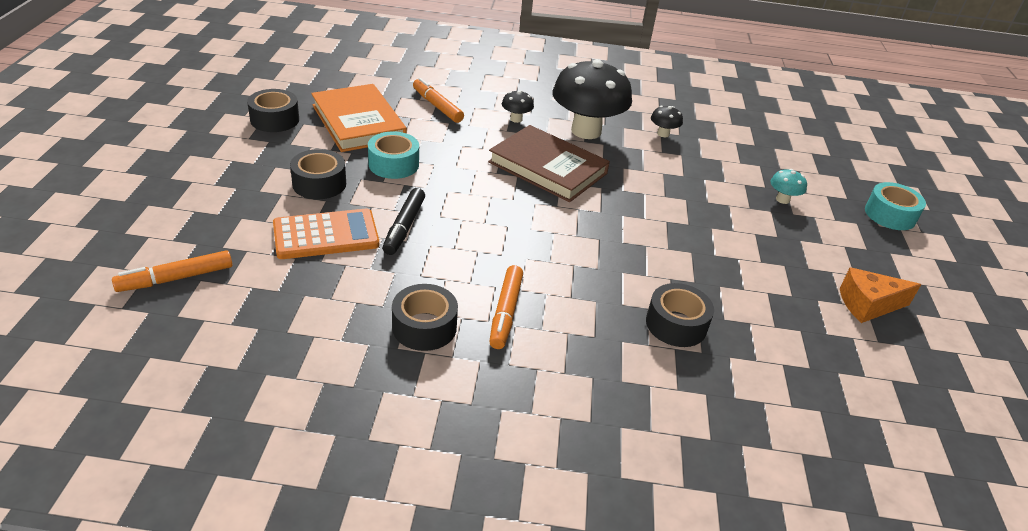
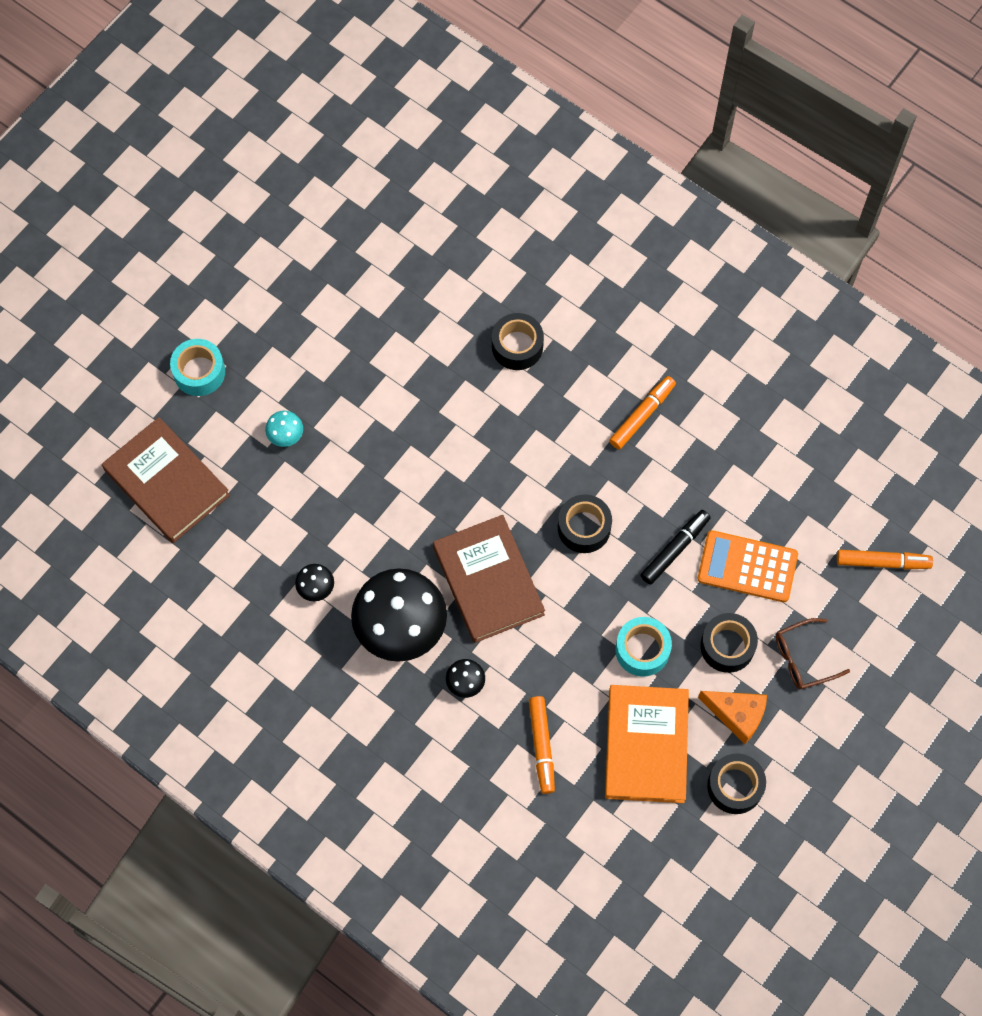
camera: 145 degrees left, 30 degrees up
(242, 194) = (804, 658): none -> brown glasses
(424, 327) = (711, 428): black tape -> black tape (584, 528)
(821, 154) = (167, 482): none -> brown book
(868, 305) = (341, 295): orange cheese -> orange cheese (737, 715)

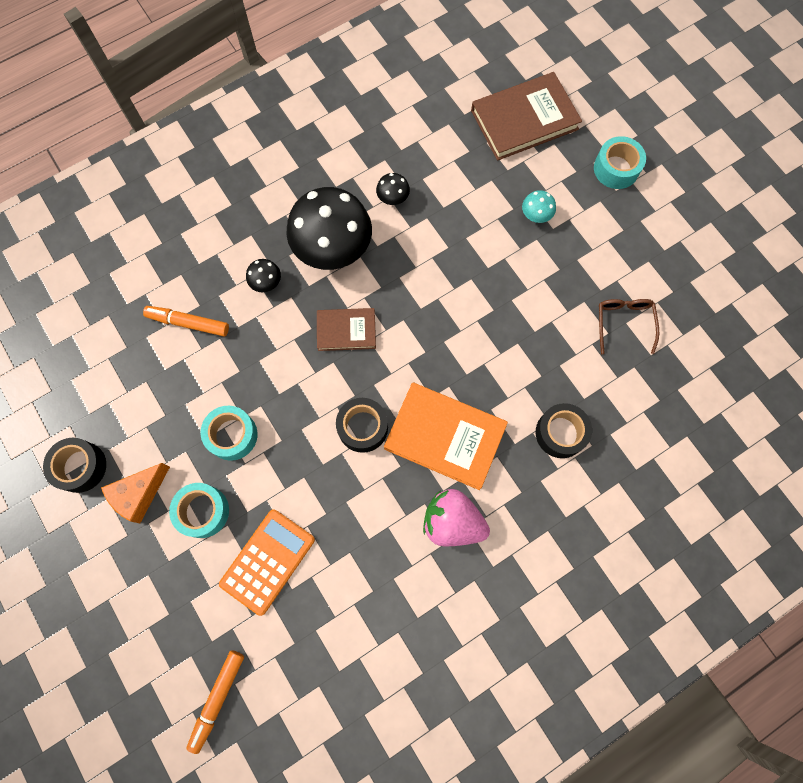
camera: 110 degrees right, 5 degrees up
(488, 581) = (346, 331): brown book -> brown book, size x0.59
(641, 416) = (452, 522): orange marker -> pink strawberry
(646, 745) = (149, 406): orange book -> orange book (445, 437)
(674, 549) = (311, 500): black marker -> none
(727, 646) = (203, 511): black tape -> turquoise tape
(804, 658) = (161, 578): brown glasses -> brown glasses (624, 323)

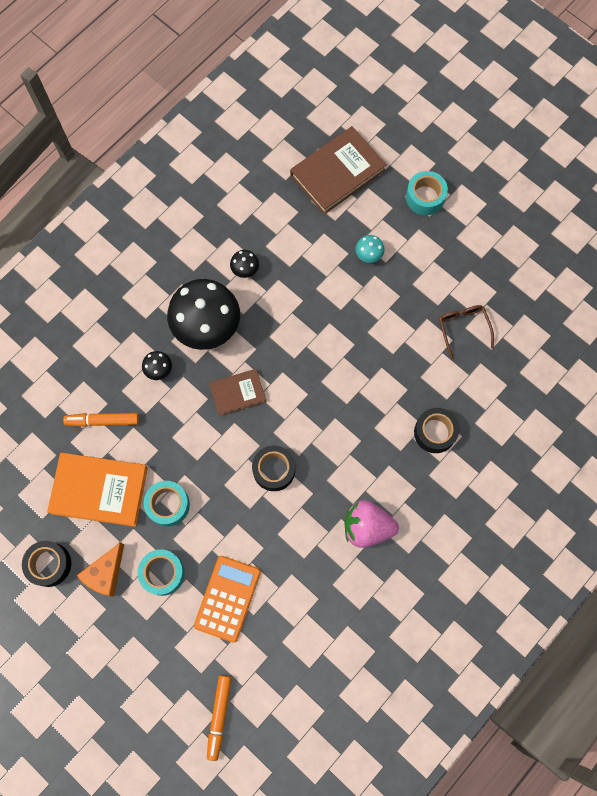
camera: 15 degrees left, 0 degrees up
(445, 437) = (343, 460): orange book -> orange book (99, 490)

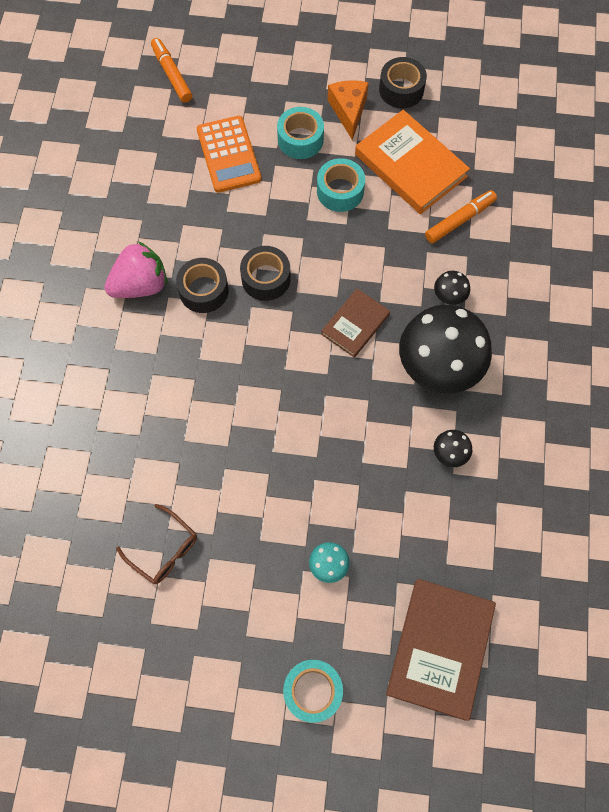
camera: 145 degrees right, 5 degrees down
(99, 490) = (410, 165): orange book -> orange book turned 75 degrees clockwise
(435, 432) = (127, 414): black tape -> black tape (203, 290)

